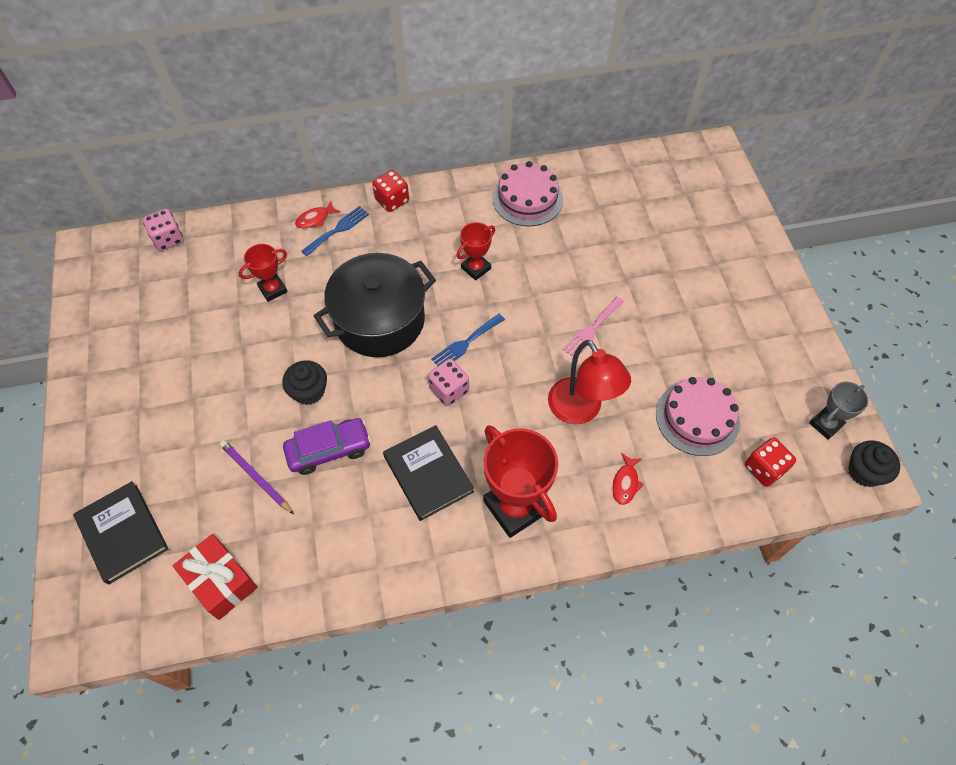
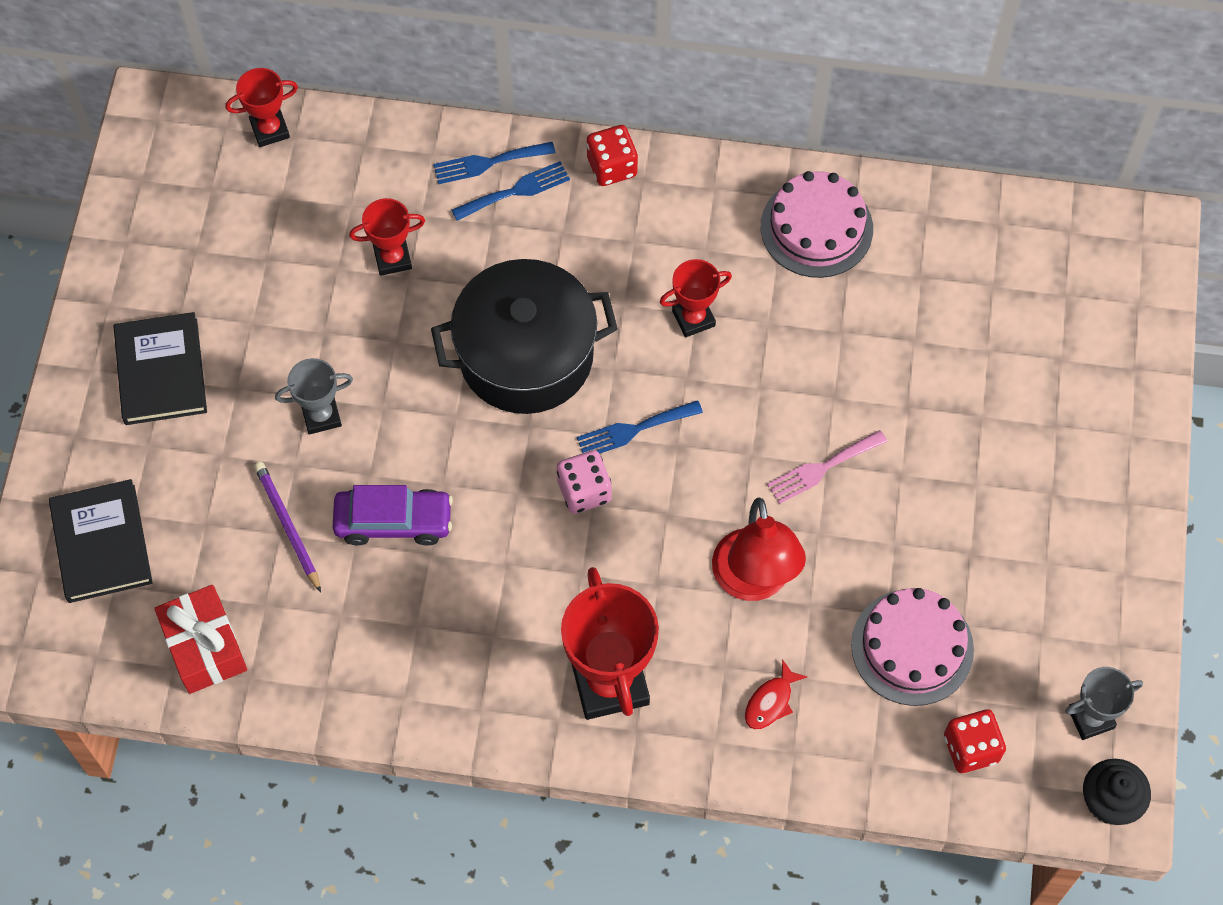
camera: 20 degrees right, 5 degrees up
(168, 239) = (270, 130): pink dice -> red trophy
(256, 398) = (321, 415): none -> grey trophy
(309, 391) = (394, 429): black cupcake -> none
(315, 219) = (488, 163): red fish -> blue fork
(428, 474) = (512, 599): black book -> black book (161, 371)

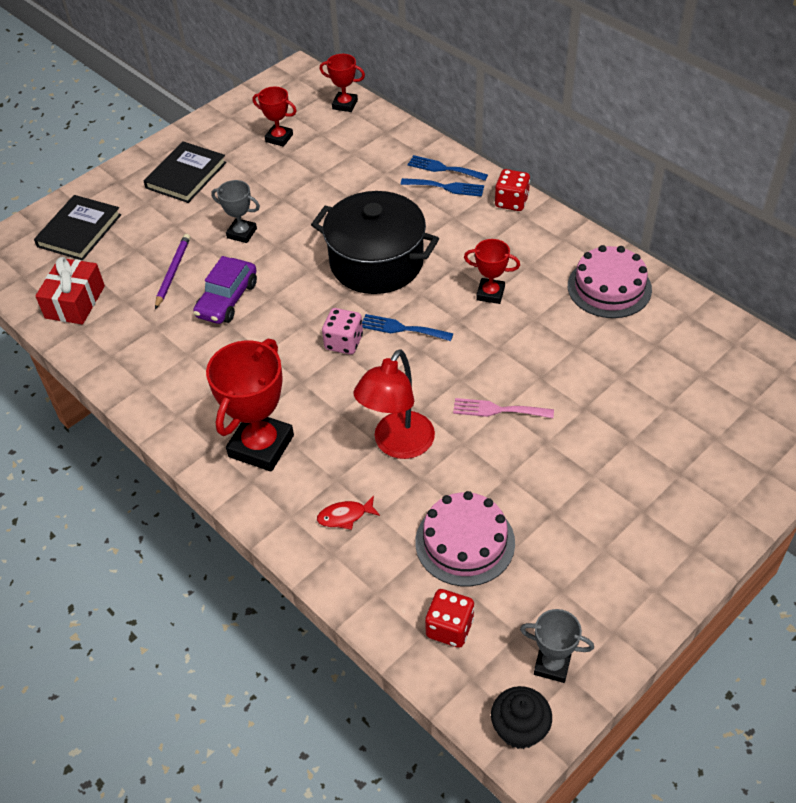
camera: 40 degrees right, 15 degrees down
(392, 258) = (350, 185): red trophy -> red trophy (279, 138)
(394, 521) = (227, 299): purple car -> purple car turned 75 degrees clockwise

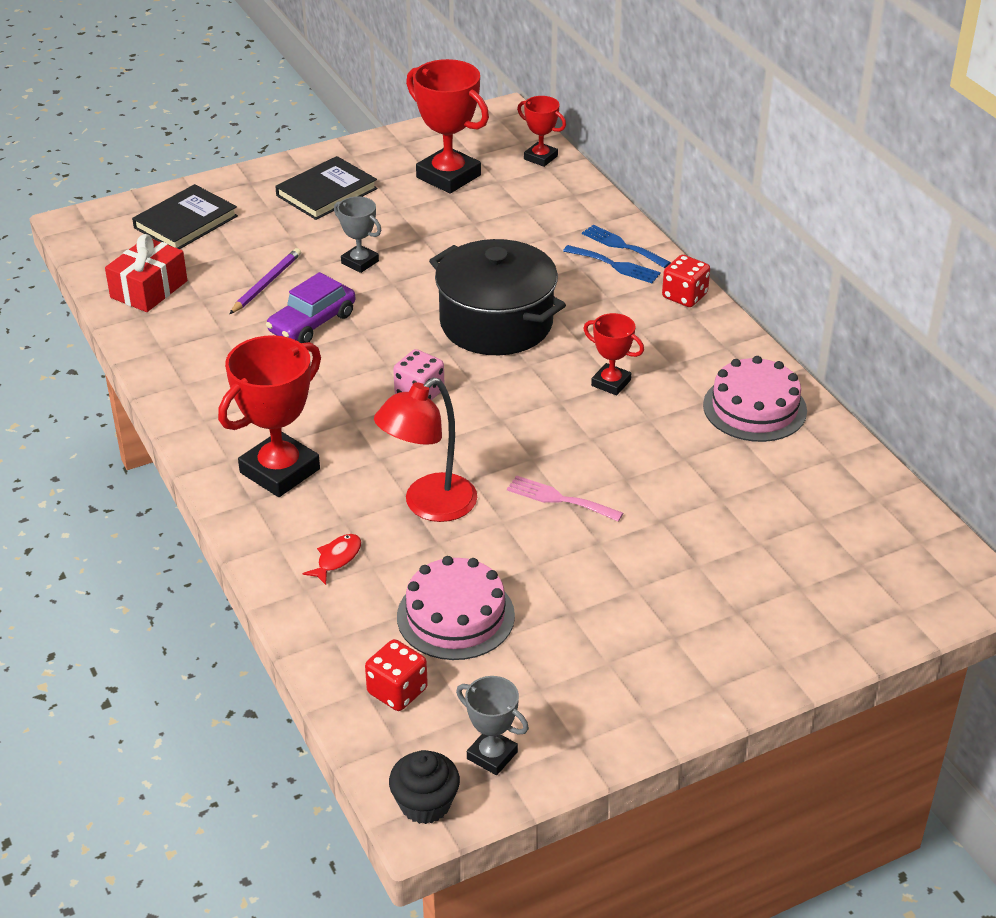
camera: 15 degrees right, 10 degrees down
(279, 138) = (448, 176): red trophy -> red trophy, size x1.84
(345, 516) = (337, 559): red fish -> red fish turned 120 degrees clockwise
(402, 328) = (491, 395): blue fork -> none

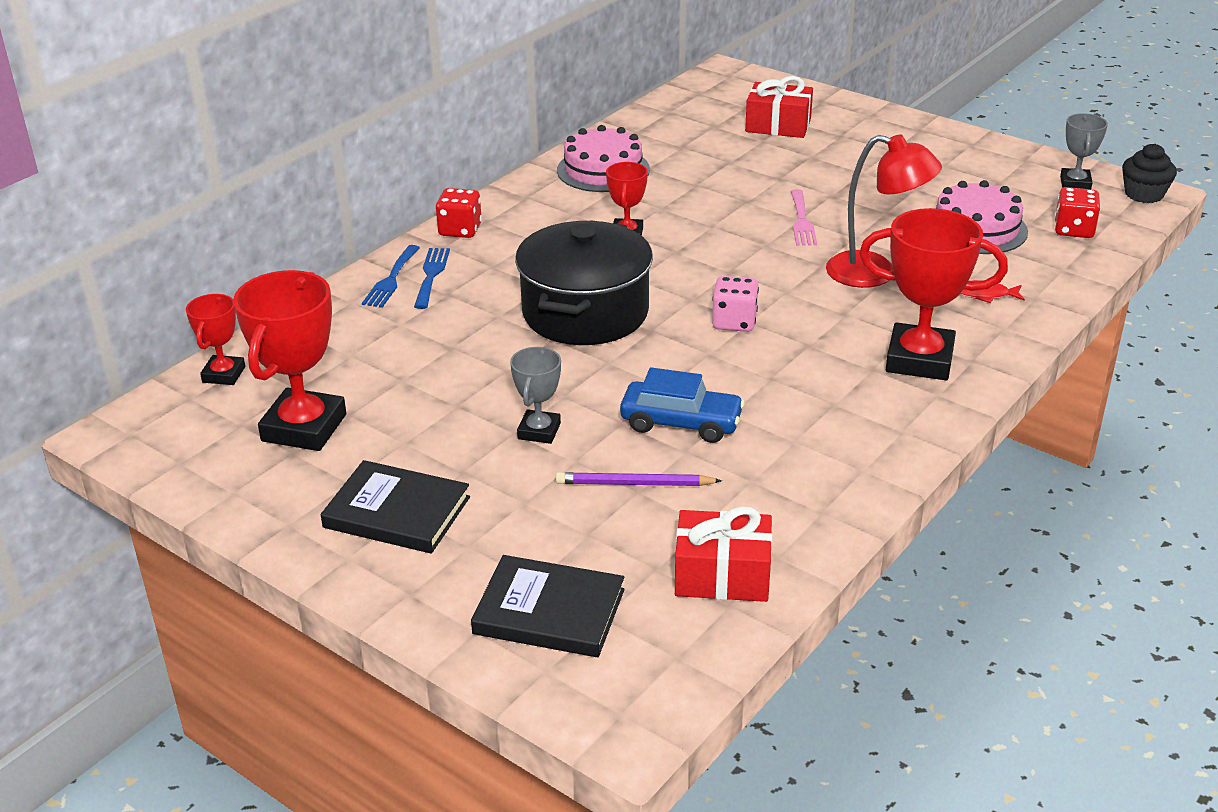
camera: 115 degrees left, 5 degrees down
(312, 323) = (681, 423): purple car -> blue car
(793, 570) = (778, 125): none -> red gift

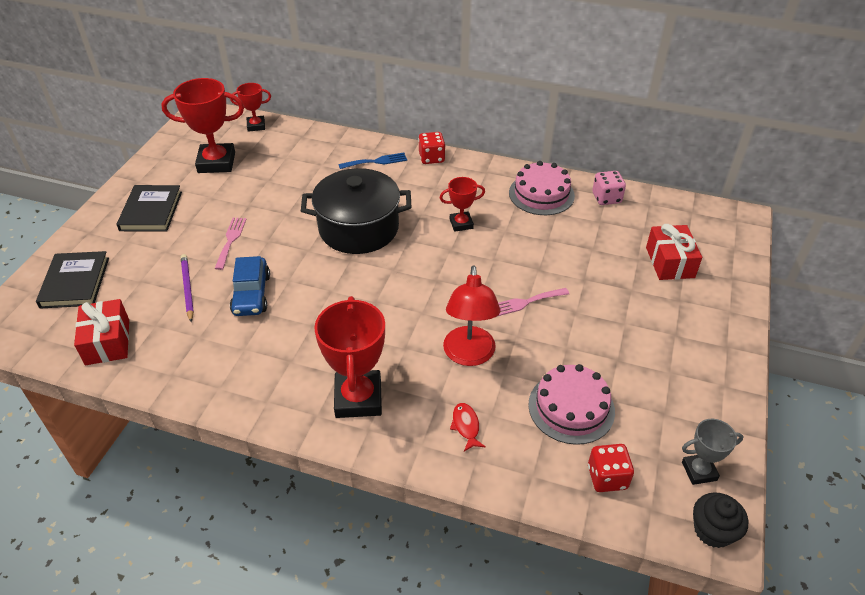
camera: 70 degrees right, 10 degrees up
(391, 279) = (365, 149): blue fork -> none
(539, 431) = (231, 240): grey trophy -> pink fork
(734, 322) = (373, 294): pink dice -> pink dice (606, 198)

